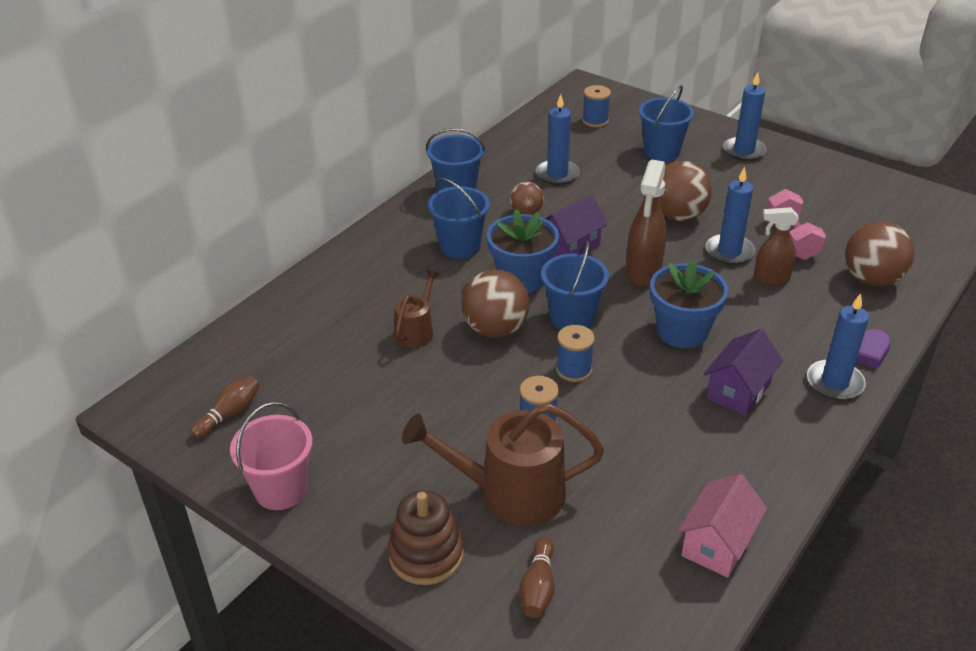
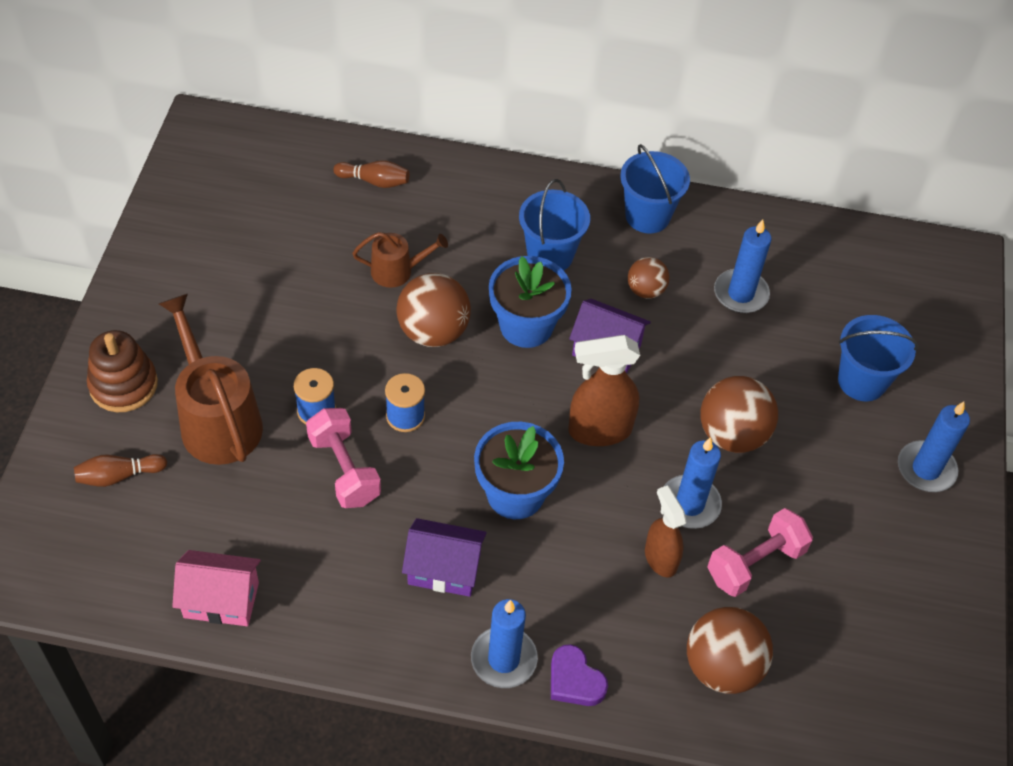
camera: 60 degrees right, 15 degrees up
(229, 414) = (223, 187): brown bowling pin -> brown bowling pin (374, 181)
(281, 489) = (153, 259): pink bucket -> none
(572, 318) = (485, 390): blue bucket -> none
(595, 121) = (885, 294): blue spool -> none
(611, 422) = (344, 469): none -> pink dumbbell

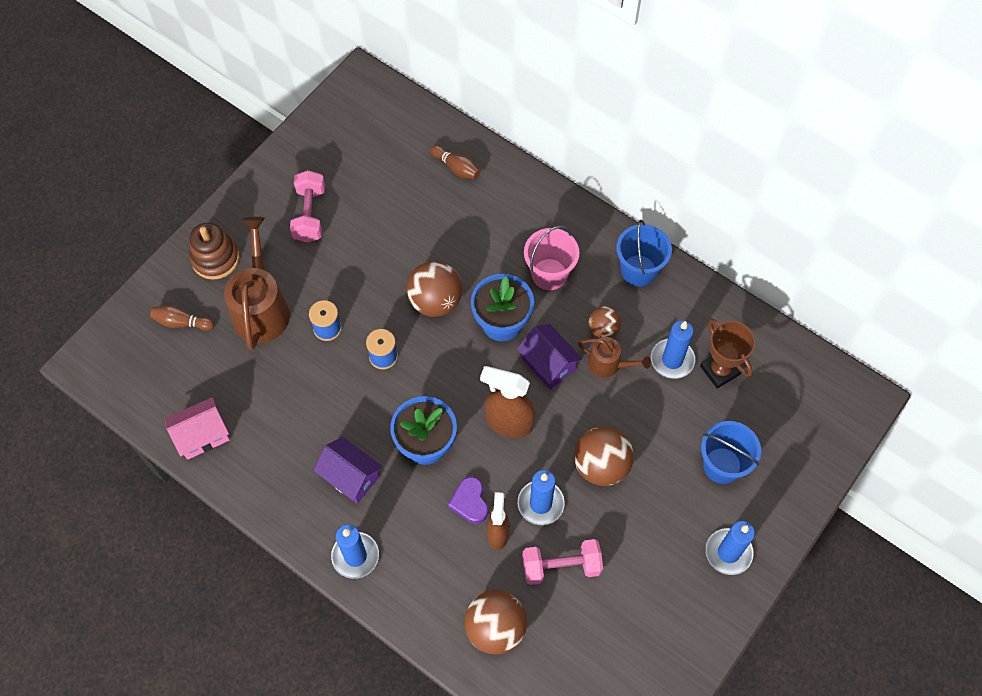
camera: 30 degrees right, 10 degrees up
(221, 600) = (202, 435): pink house -> pink house turned 60 degrees counterclockwise
(344, 469) = (323, 378): pink dumbbell -> pink dumbbell (310, 214)
(397, 271) = (435, 245): brown watering can -> brown watering can (608, 364)
(550, 255) = (549, 274): blue bucket -> pink bucket
(575, 680) = (393, 591): purple heart -> purple heart (470, 502)
(797, 285) = (720, 370): none -> brown trophy

